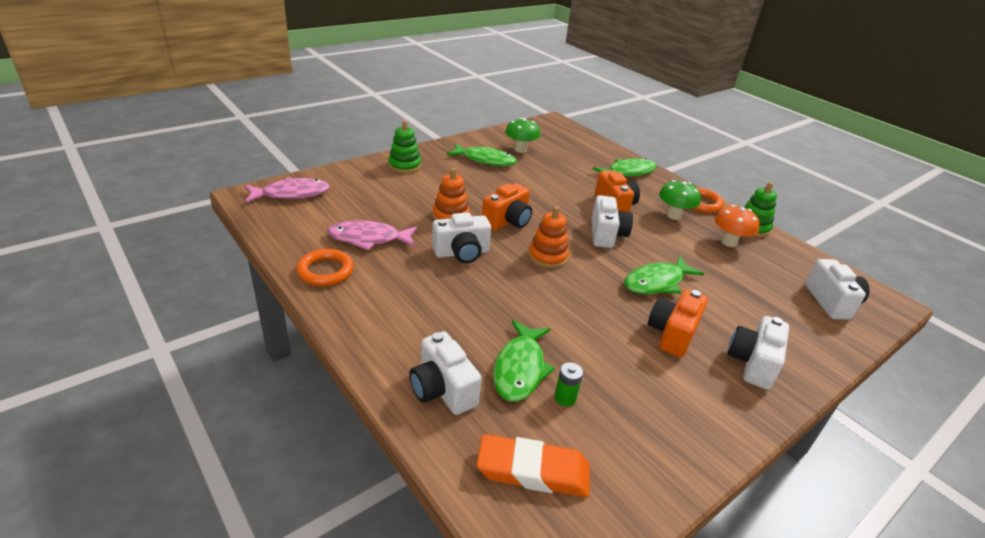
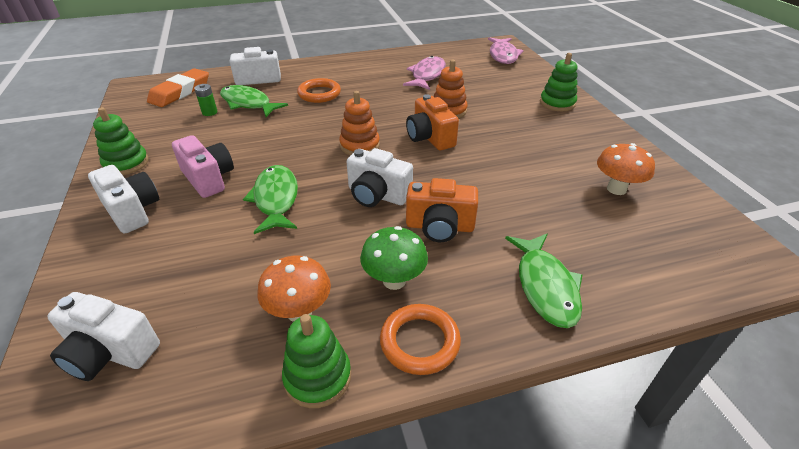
camera: 115 degrees right, 5 degrees up
(325, 271) = (394, 59): orange ring -> orange ring (319, 94)
(461, 253) = (389, 106): white camera -> none
(485, 160) = (577, 153): green fish -> none
(520, 150) = (616, 189): green mushroom -> orange mushroom
(672, 334) = (208, 179): orange camera -> pink camera
(712, 416) = (126, 163): none -> green stacking toy

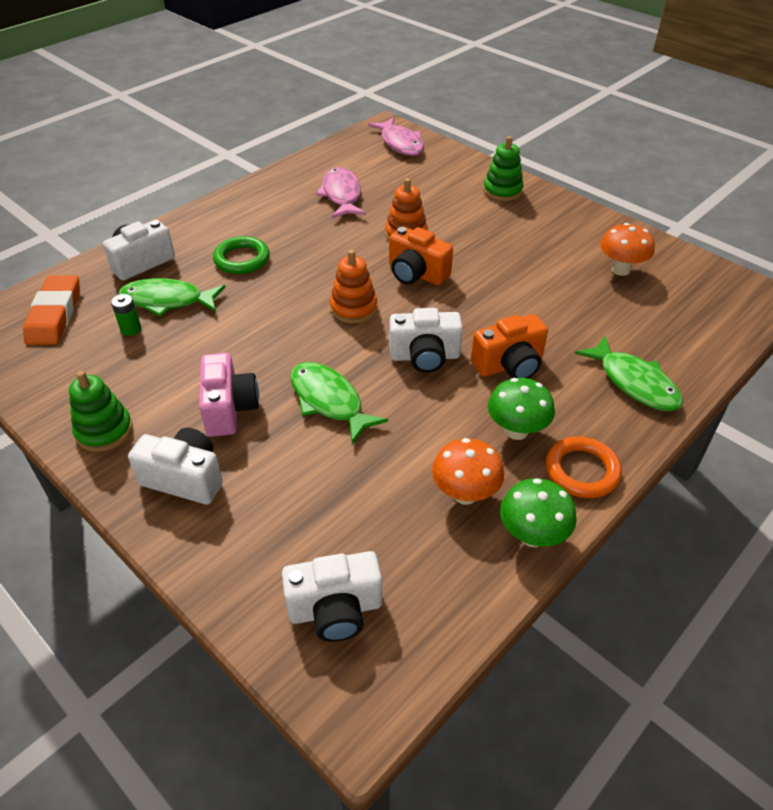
camera: 30 degrees left, 5 degrees up
(208, 179) = (229, 409): pink camera -> pink camera turned 60 degrees clockwise
(318, 377) = (532, 536): green stacking toy -> green mushroom
(319, 94) = (242, 259): orange ring -> green ring

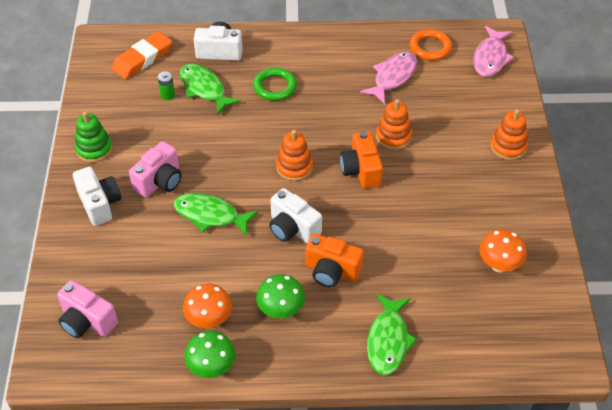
camera: 45 degrees right, 5 degrees up
(329, 401) = (210, 215): green fish -> green fish turned 75 degrees counterclockwise
(335, 609) = (87, 321): white camera -> pink camera
(502, 191) = (508, 147): green stacking toy -> orange stacking toy
(582, 471) = (283, 360): orange ring -> orange ring (430, 47)

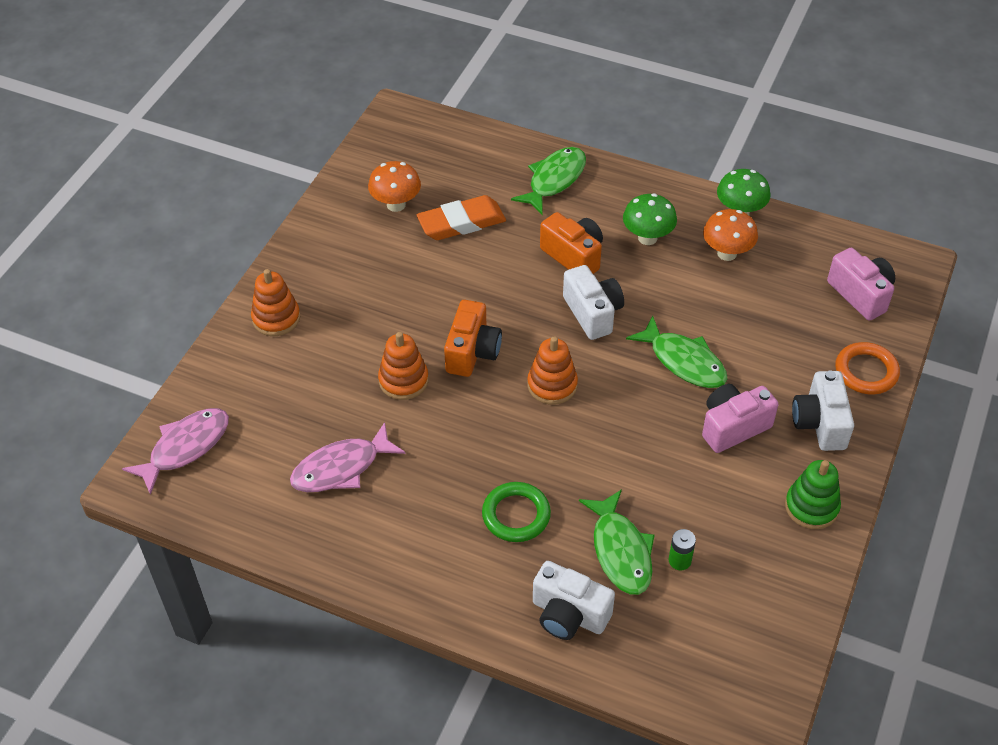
camera: 155 degrees left, 0 degrees up
(142, 59) = (697, 648): orange eraser -> orange eraser (461, 223)
(430, 47) = (252, 497): orange ring -> orange ring (866, 371)

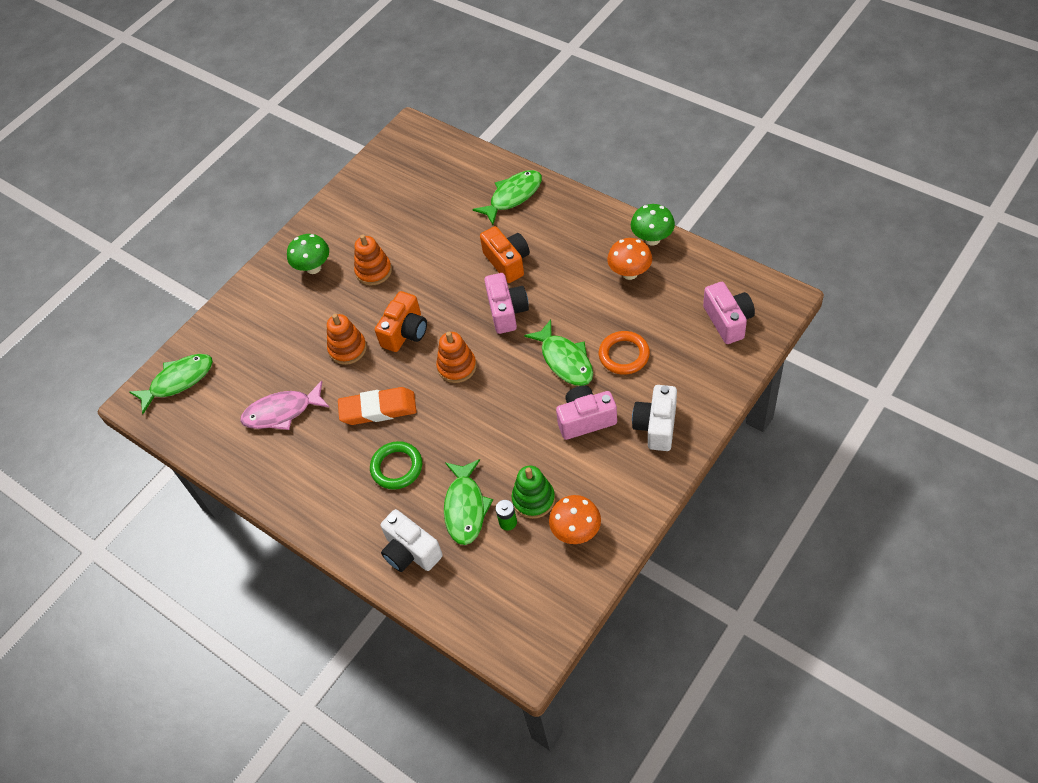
camera: 20 degrees right, 5 degrees up
(185, 447) = (178, 381): pink fish -> green fish
(276, 318) = (271, 288): orange stacking toy -> orange stacking toy (373, 271)
(396, 205) = (386, 205): orange mushroom -> orange mushroom (576, 532)
(461, 223) = (430, 225): orange eraser -> orange eraser (378, 409)
(593, 313) = (507, 311): white camera -> pink camera
(647, 238) = (570, 253): green mushroom -> green mushroom (313, 268)
(811, 507) = (625, 494): green stacking toy -> green stacking toy (533, 499)
(866, 371) = (709, 387): orange ring -> orange ring (624, 355)

